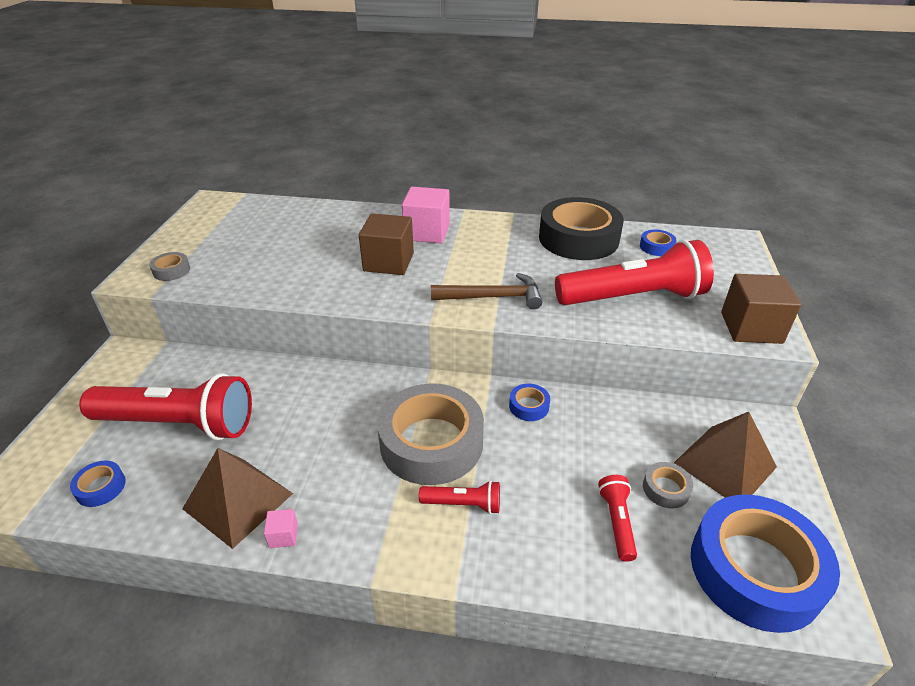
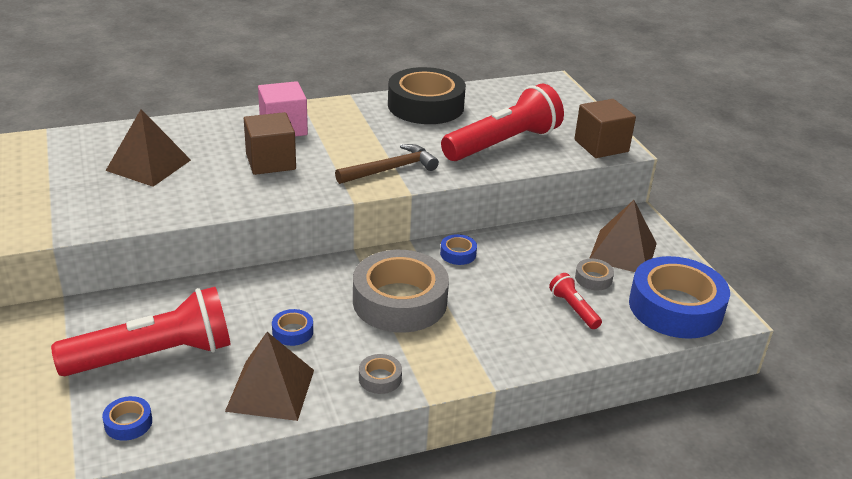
camera: 30 degrees left, 5 degrees down
(171, 271) = (48, 219): grey tape -> grey tape (380, 378)
(283, 535) = (332, 398): pink cube -> none
(288, 241) = (148, 165): none -> brown pyramid
(463, 504) = (458, 333): red flashlight -> none
(656, 247) = (494, 100): blue tape -> blue tape (292, 332)

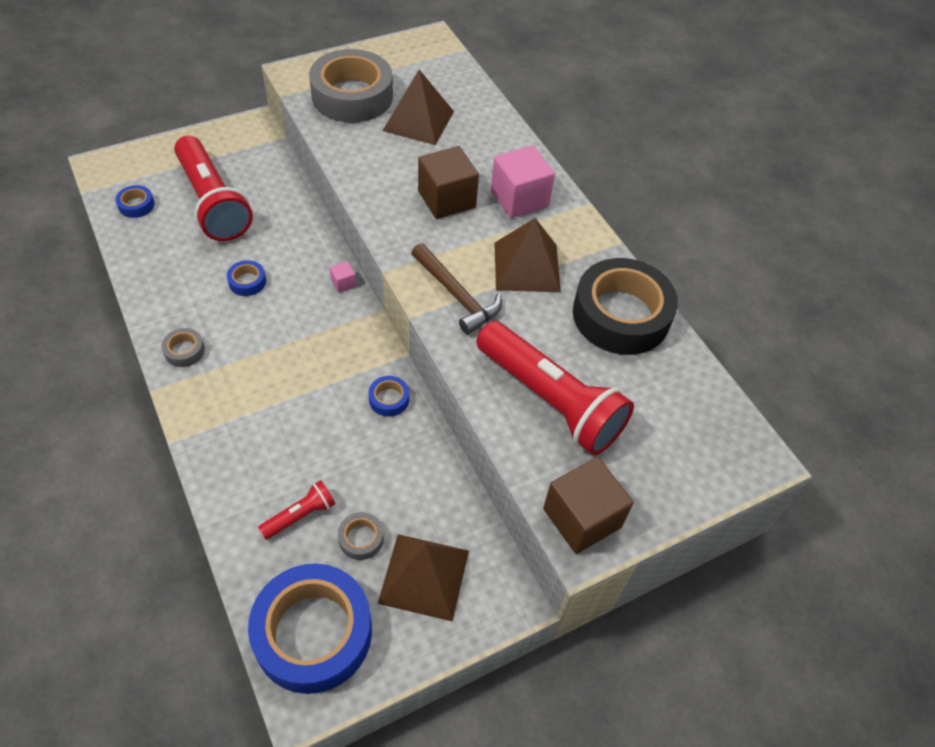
camera: 80 degrees right, 20 degrees up
(270, 390) = (171, 279): brown pyramid -> brown pyramid (527, 267)
(313, 269) = (343, 283): none -> pink cube
(400, 301) = (299, 355): grey tape -> grey tape (352, 96)

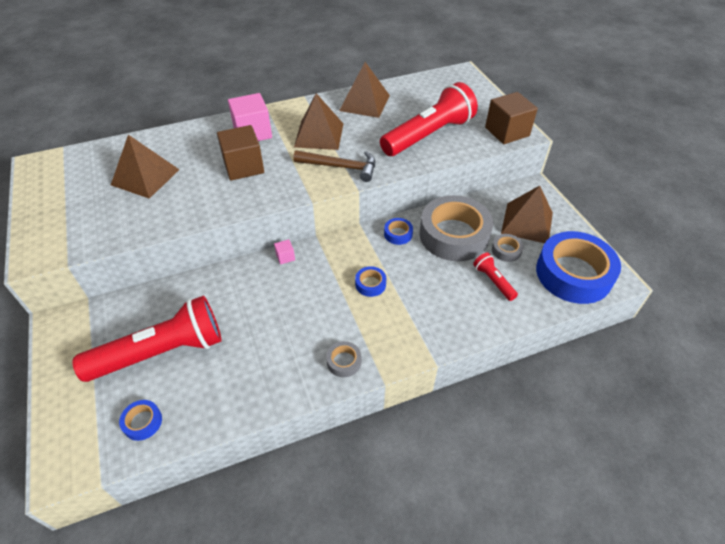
camera: 80 degrees left, 5 degrees down
(247, 282) = (271, 320): blue tape -> blue tape (370, 284)
(352, 96) = (92, 216): grey tape -> grey tape (454, 235)
(456, 295) = (341, 167): brown hammer -> brown hammer turned 45 degrees clockwise
(621, 315) = (364, 103): black tape -> brown pyramid

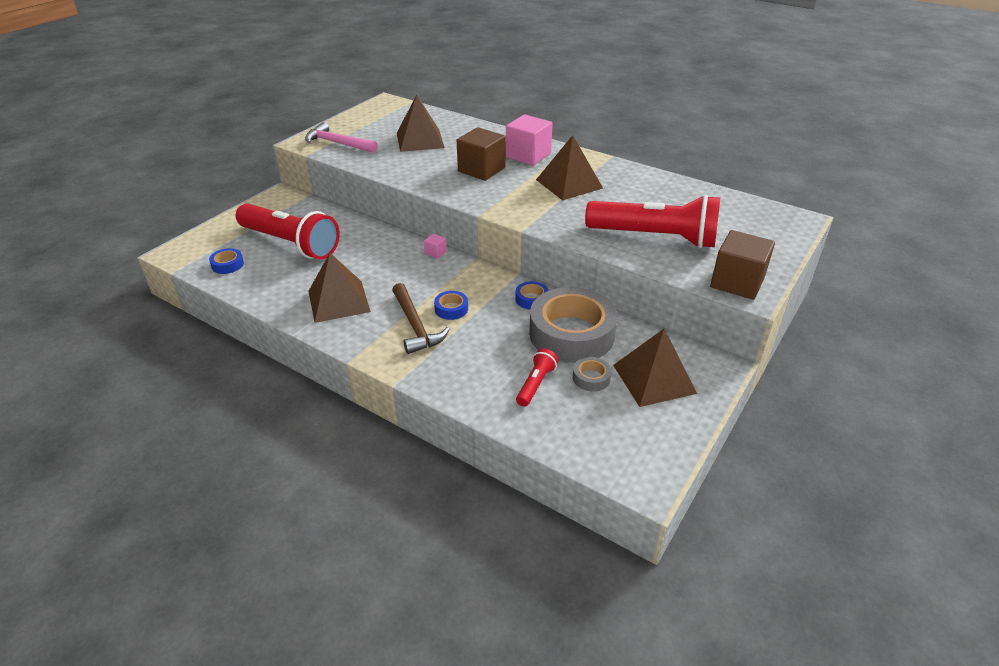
camera: 55 degrees right, 10 degrees down
(74, 232) = (338, 143): none -> pink hammer
(341, 167) = (540, 211): brown hammer -> brown hammer (415, 326)
(344, 361) = (352, 330): grey tape -> none
(364, 103) = (650, 186): brown pyramid -> brown pyramid (338, 301)
(573, 274) = (613, 443): blue tape -> none

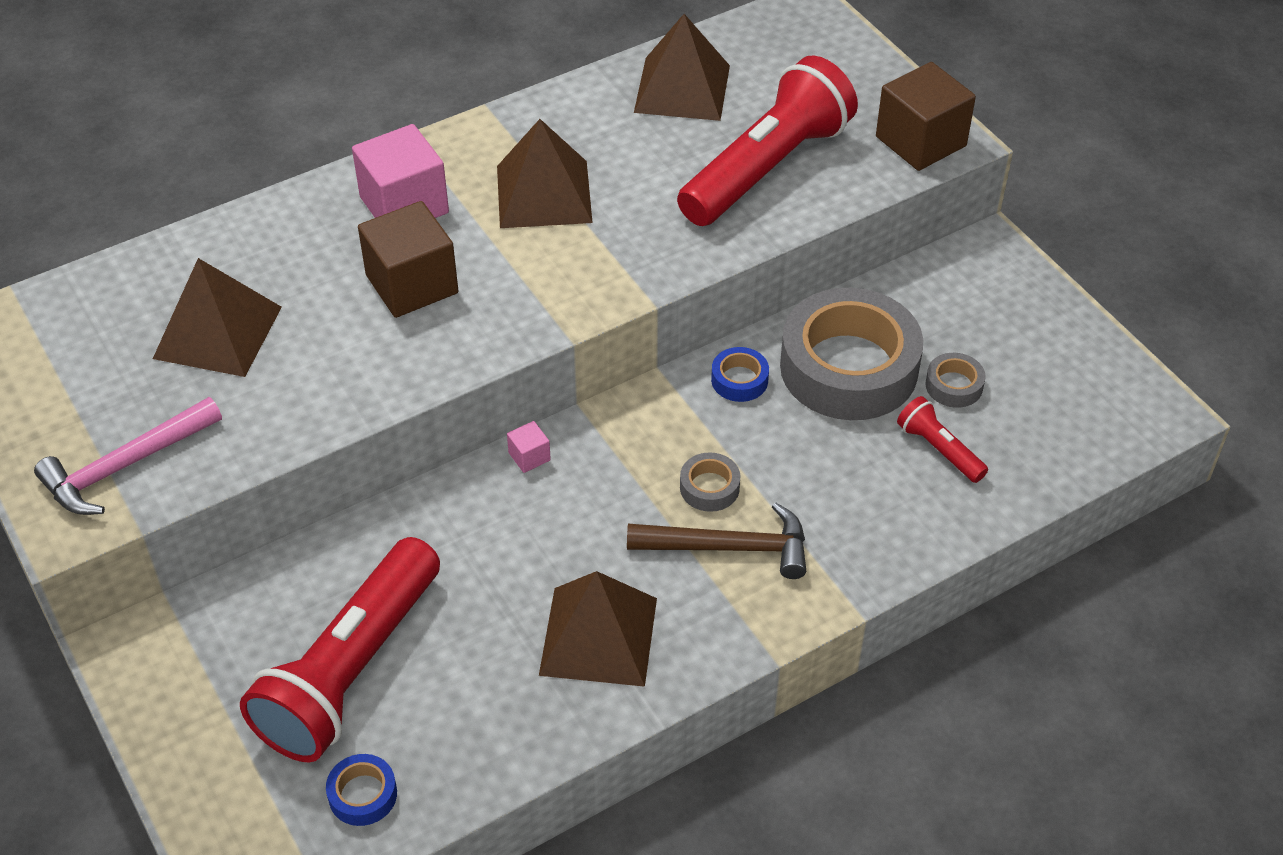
camera: 65 degrees left, 10 degrees up
(290, 243) = (351, 670): red flashlight -> red flashlight turned 150 degrees clockwise
(451, 309) = (709, 487): blue tape -> grey tape
(654, 379) = (985, 323): brown pyramid -> brown pyramid (682, 88)

